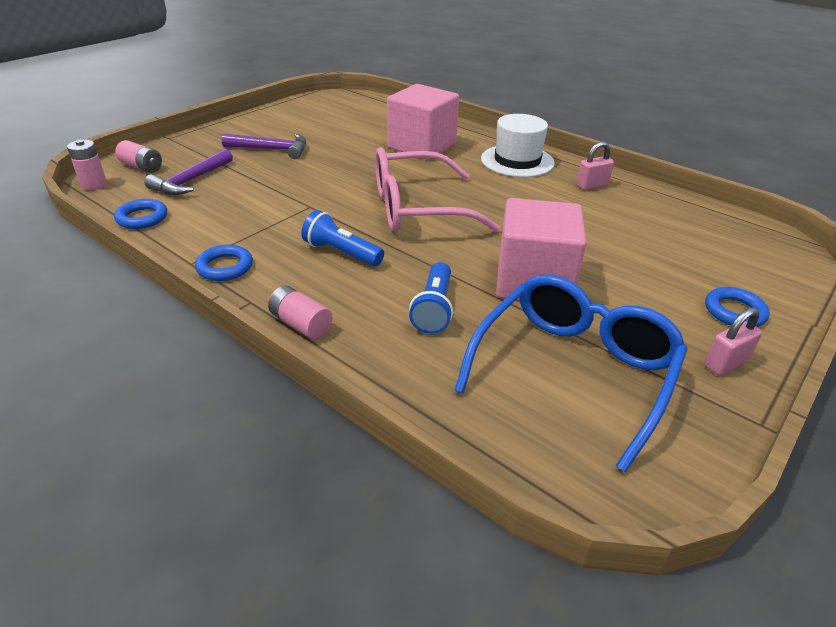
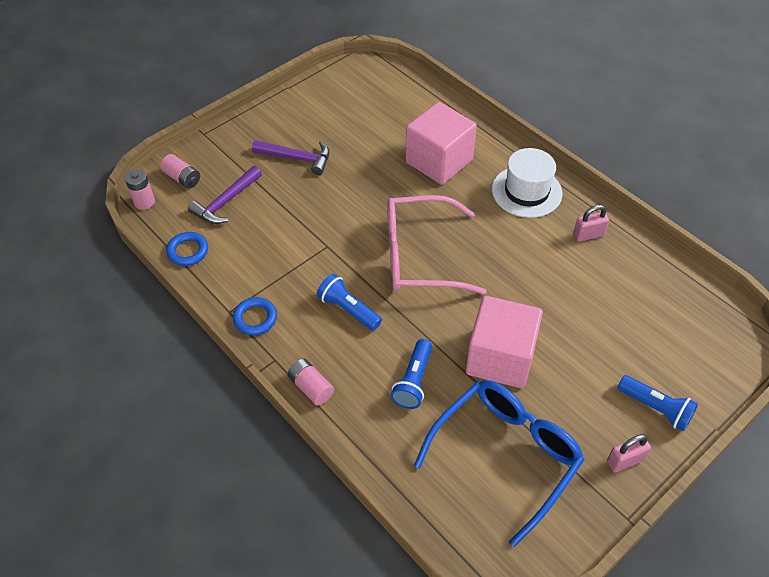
camera: 10 degrees right, 15 degrees up
(734, 312) = (655, 408): blue ring -> blue flashlight

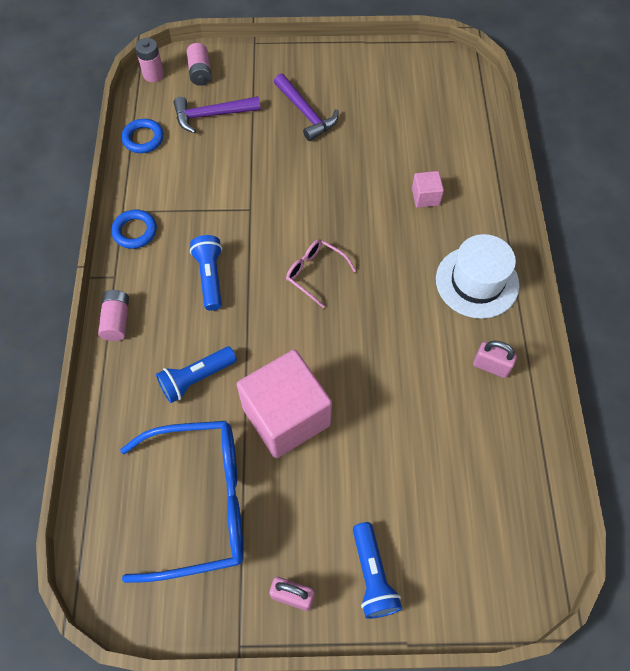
camera: 40 degrees right, 10 degrees up
(419, 256) = (315, 273): pink glasses -> pink glasses, size x0.47
(439, 161) = (425, 197): pink cube -> pink cube, size x0.44

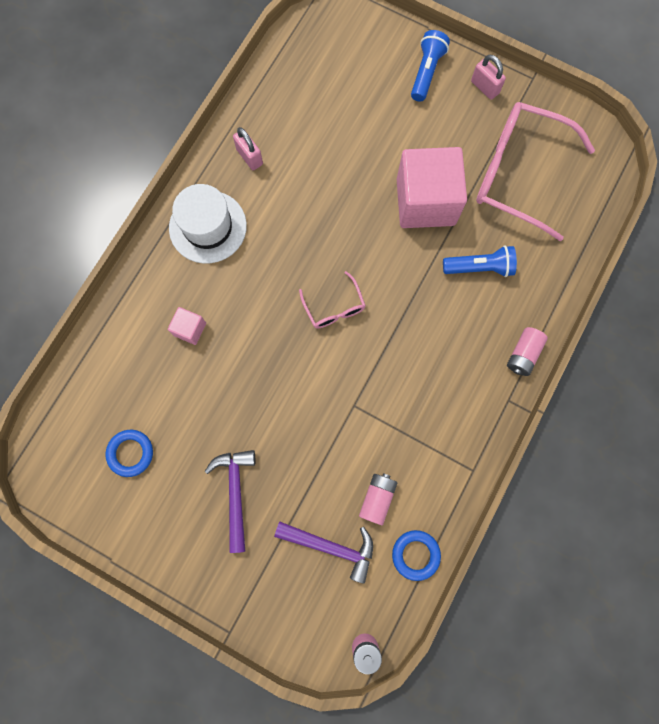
camera: 150 degrees left, 15 degrees up
(135, 231) = (471, 440): blue ring -> blue ring (130, 453)
(200, 72) = (312, 619): pink battery -> pink battery (377, 498)
(201, 502) = (518, 174): blue glasses -> pink glasses
(210, 277) = (425, 353): blue flashlight -> none

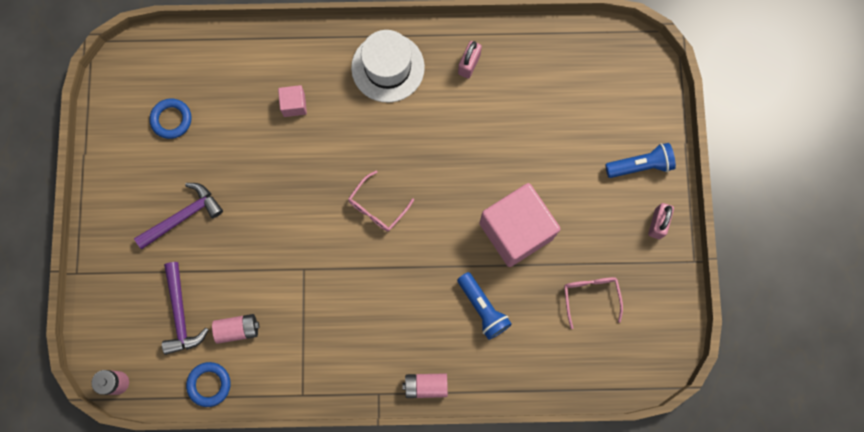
camera: 60 degrees right, 0 degrees up
(518, 174) = (590, 296): pink glasses -> pink glasses, size x0.47

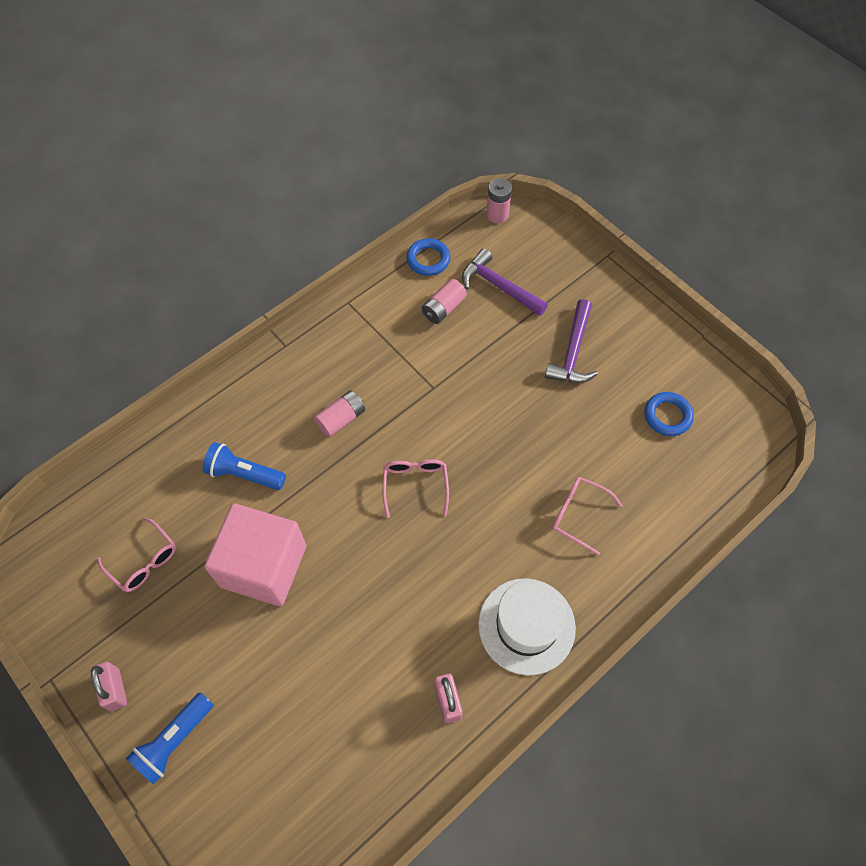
camera: 140 degrees right, 15 degrees down
(294, 105) = (578, 515): pink cube -> pink glasses
(425, 386) = (249, 379): pink battery -> pink battery (341, 419)

